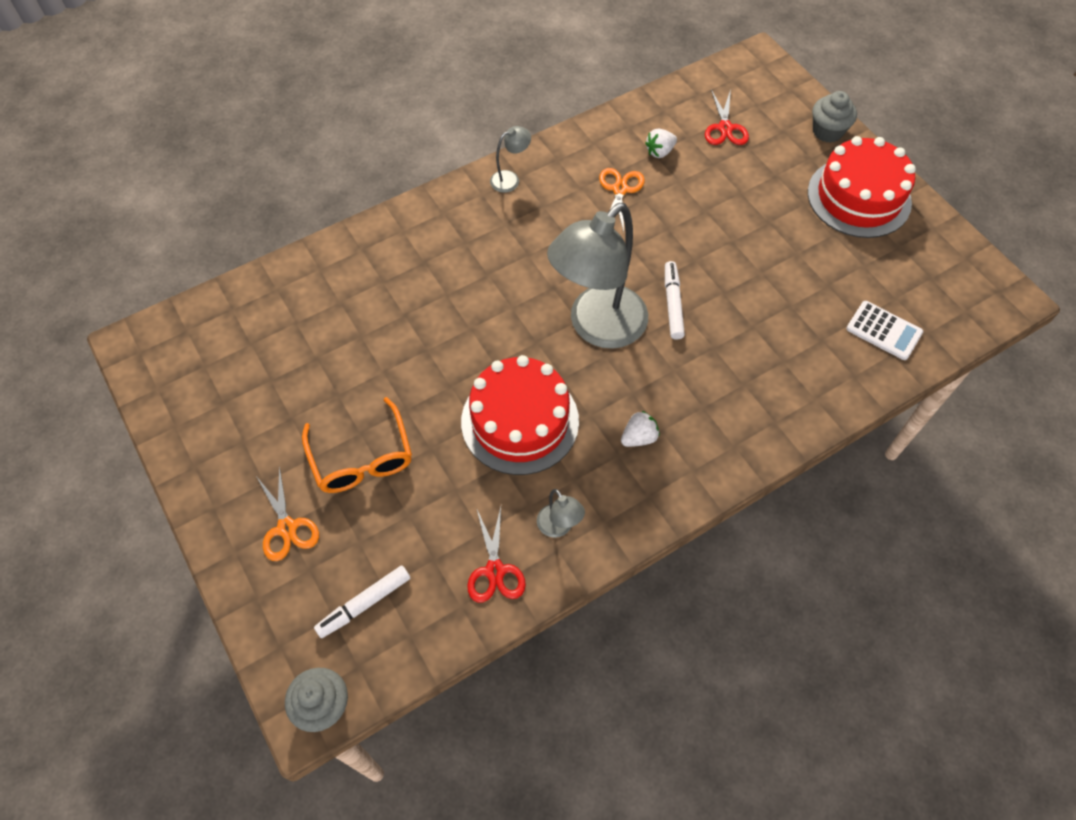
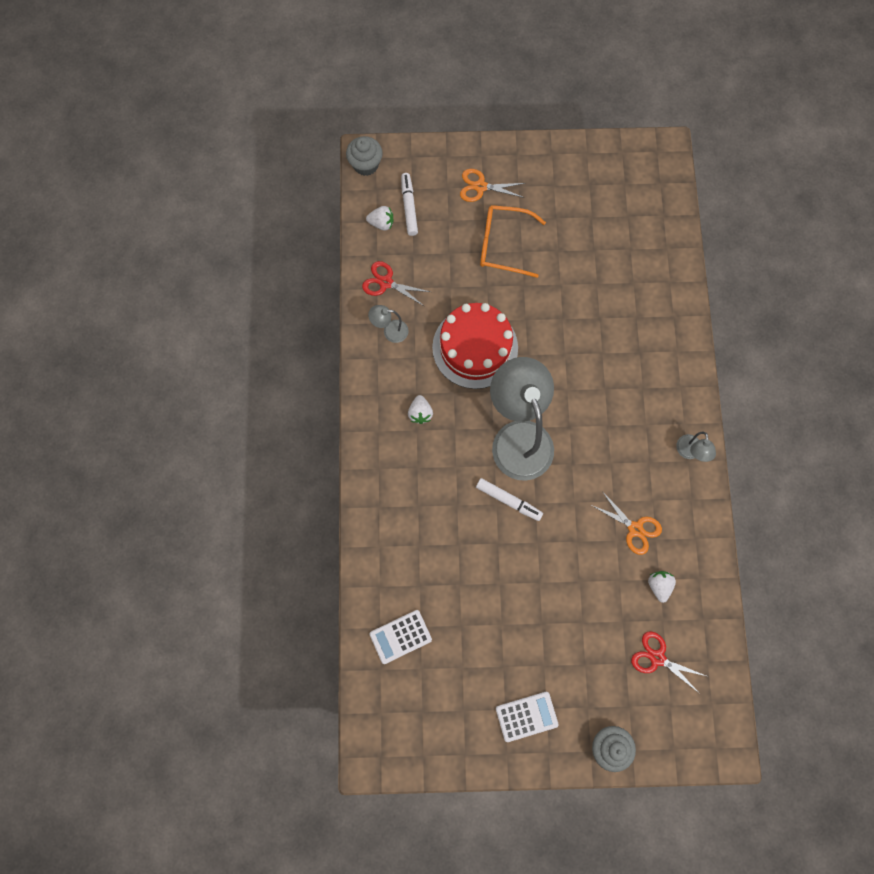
camera: 120 degrees right, 15 degrees up
(409, 627) = (381, 223): none -> white strawberry
(859, 197) = (526, 716): red cake -> white calculator

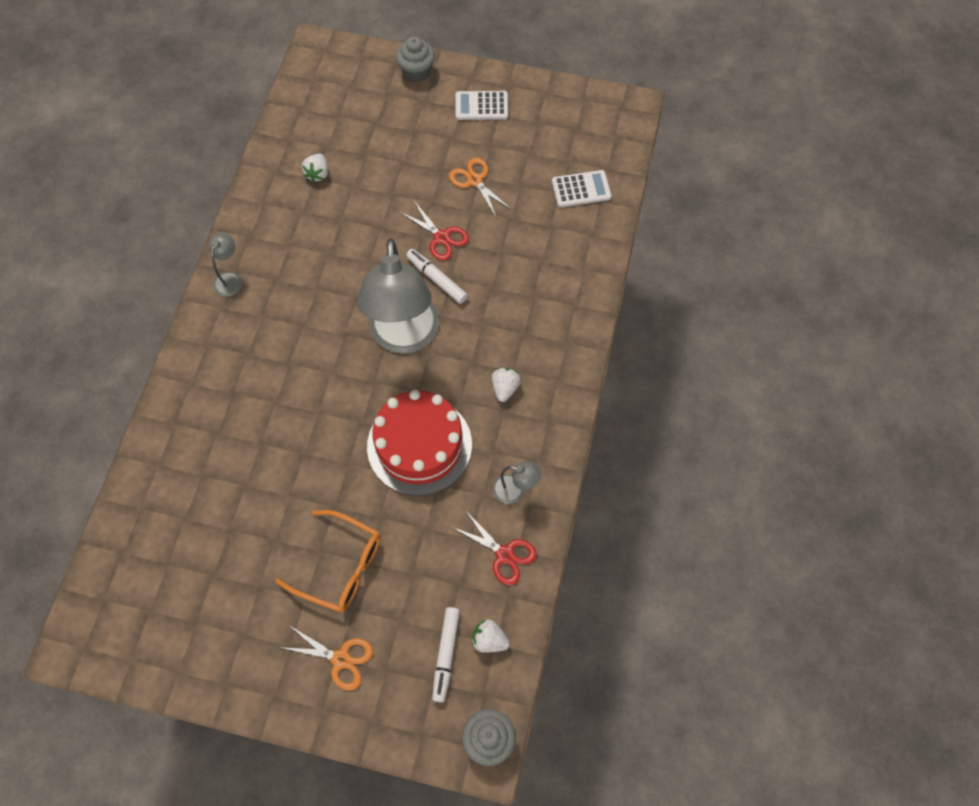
camera: 165 degrees left, 10 degrees down
(635, 529) = (318, 224): orange scissors -> orange scissors (474, 180)
(657, 657) = (345, 121): red scissors -> red scissors (441, 238)

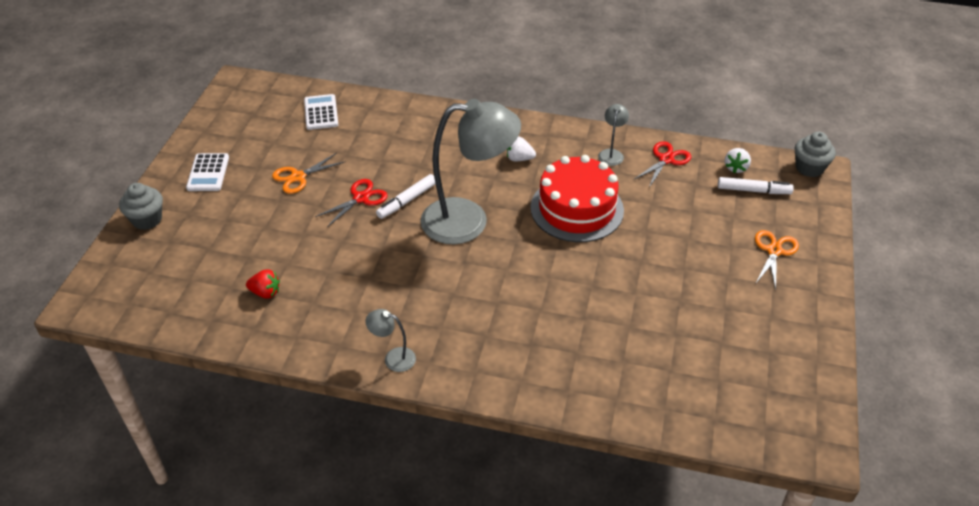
camera: 90 degrees left, 20 degrees down
(318, 174) = (265, 292): white strawberry -> red strawberry
(341, 567) = (695, 254): orange glasses -> none

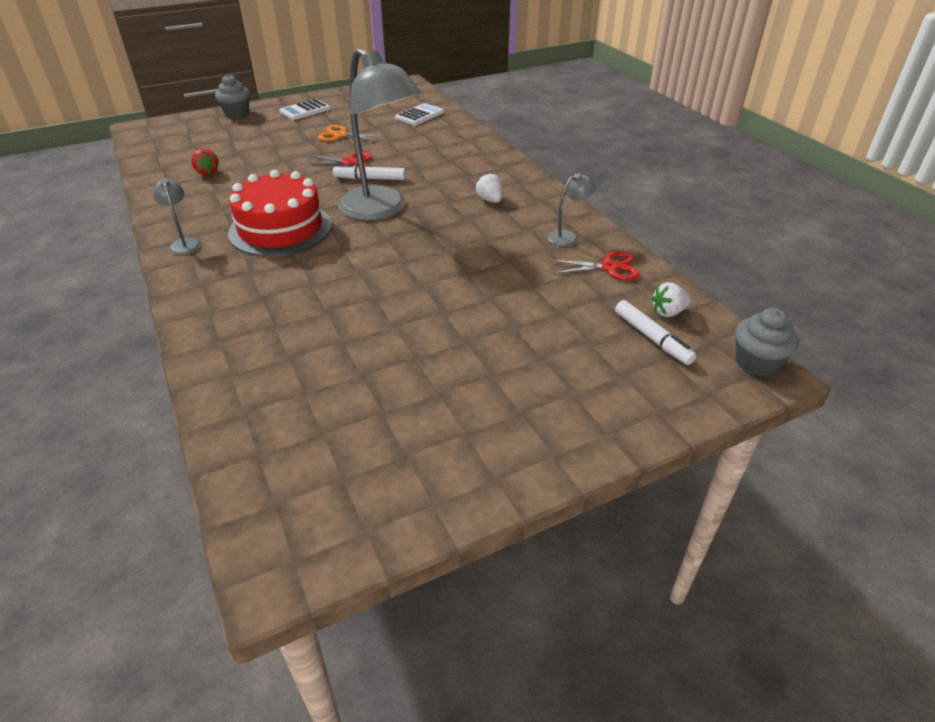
camera: 50 degrees right, 5 degrees down
(577, 209) = (467, 250): red cake -> red cake (280, 229)
(774, 251) = (577, 392): orange scissors -> none

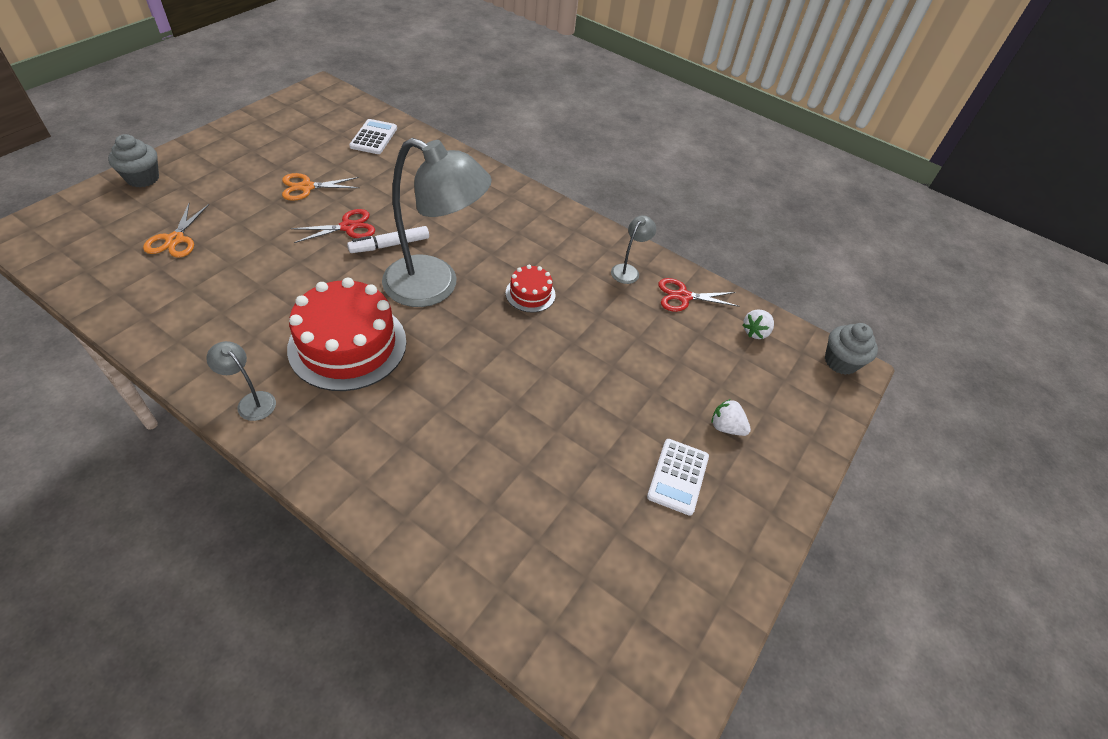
camera: 35 degrees left, 10 degrees up
(207, 172) = (186, 285): red strawberry -> none
(224, 147) = (175, 239): none -> orange scissors
(305, 110) = (231, 156): white calculator -> white calculator (678, 476)
(458, 232) = (530, 294): none -> red cake
(490, 200) = (530, 243): white strawberry -> white strawberry (726, 427)
(609, 267) = (683, 296): red scissors -> red scissors turned 150 degrees counterclockwise
(652, 338) = (761, 364): white marker -> none

